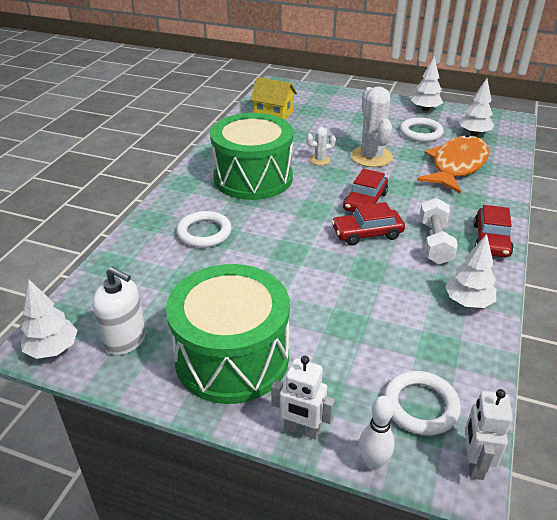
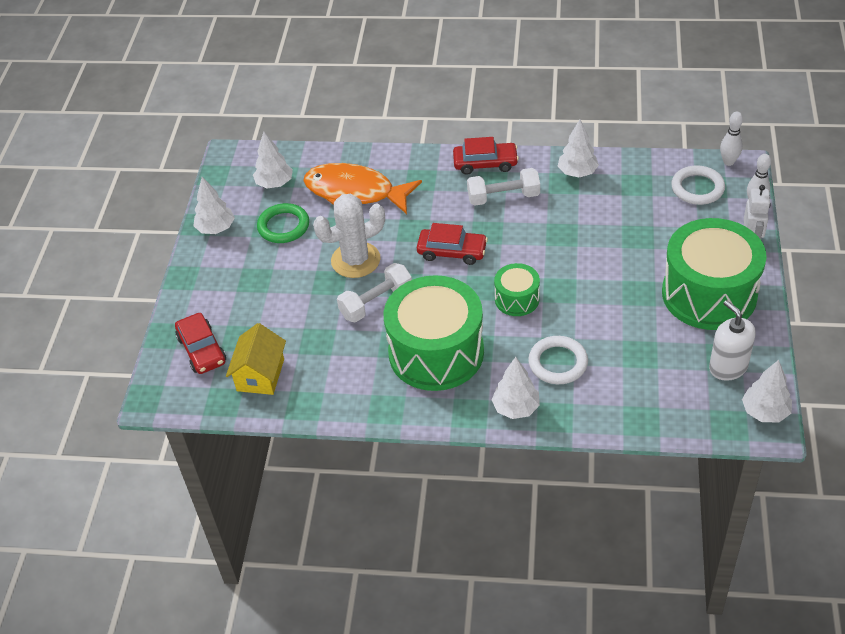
camera: 100 degrees left, 10 degrees up
(125, 340) = (728, 367): white soap dispenser -> white soap dispenser turned 45 degrees counterclockwise
(173, 203) = (516, 408): none -> white tree
(290, 225) = (517, 299): none -> green drum
(320, 160) = (376, 302): white cactus -> white dumbbell
(367, 233) = (507, 242): red car -> red car (202, 350)
(421, 133) = (283, 226): white ring -> green ring
(474, 463) = (728, 162): white robot -> white bowling pin

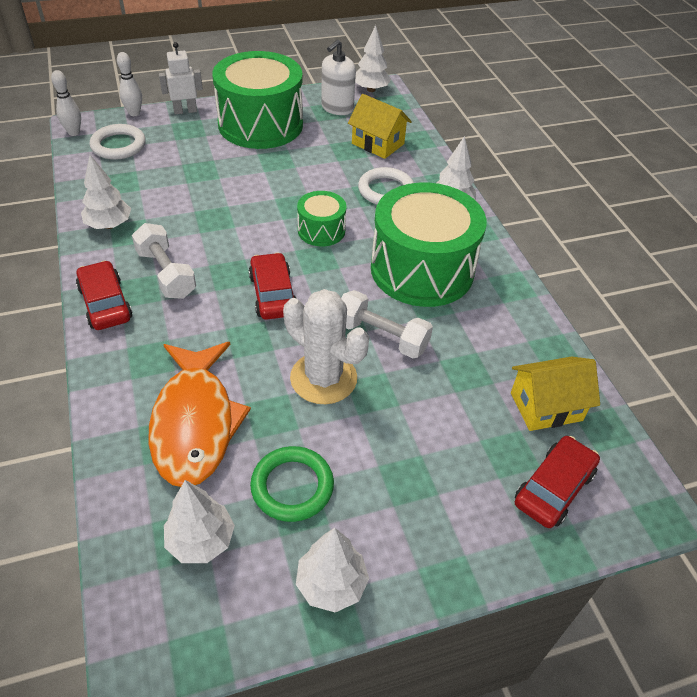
camera: 120 degrees left, 0 degrees up
(643, 382) = (378, 144): none -> yellow house

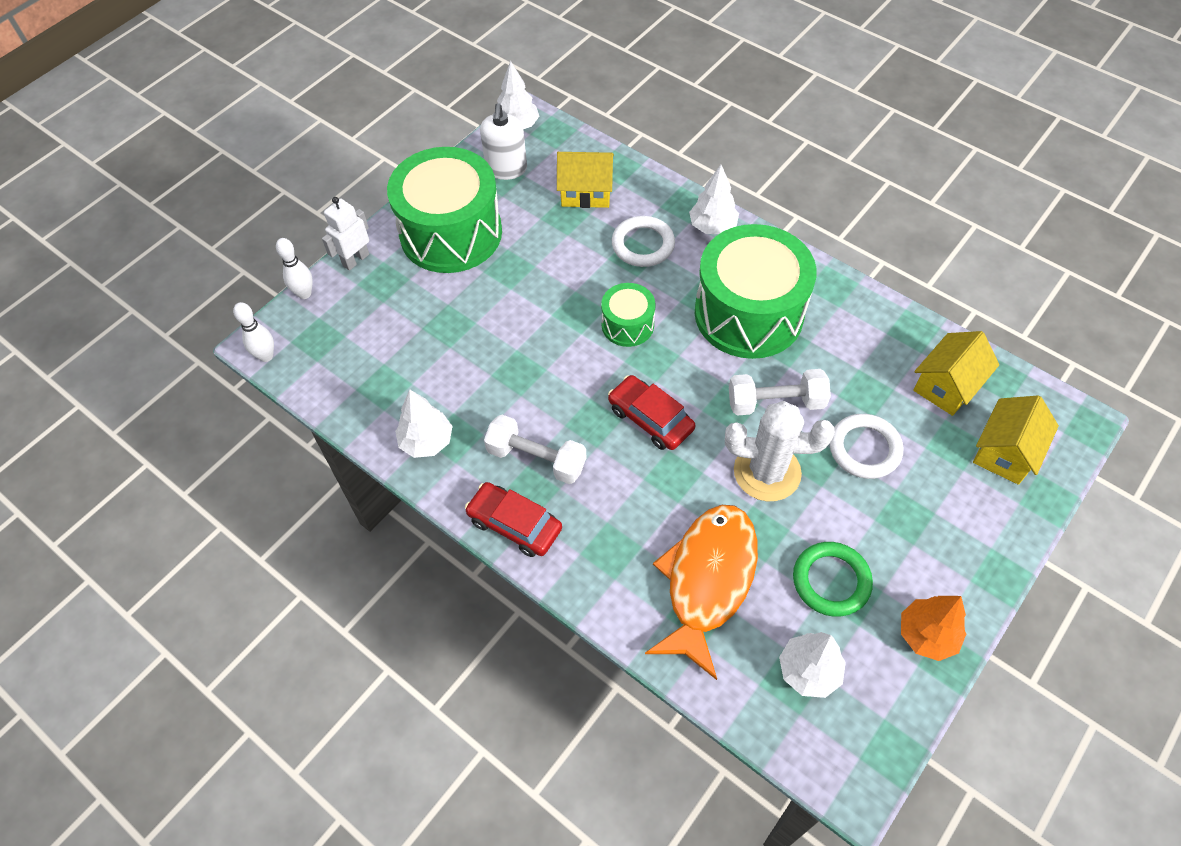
camera: 30 degrees left, 10 degrees up
(118, 145) = (332, 344): white ring -> white ring (864, 449)
(195, 423) = (707, 581): orange fish -> orange fish turned 120 degrees counterclockwise
(331, 584) = (927, 635): white tree -> orange tree
(554, 488) = (1005, 452): red car -> yellow house

